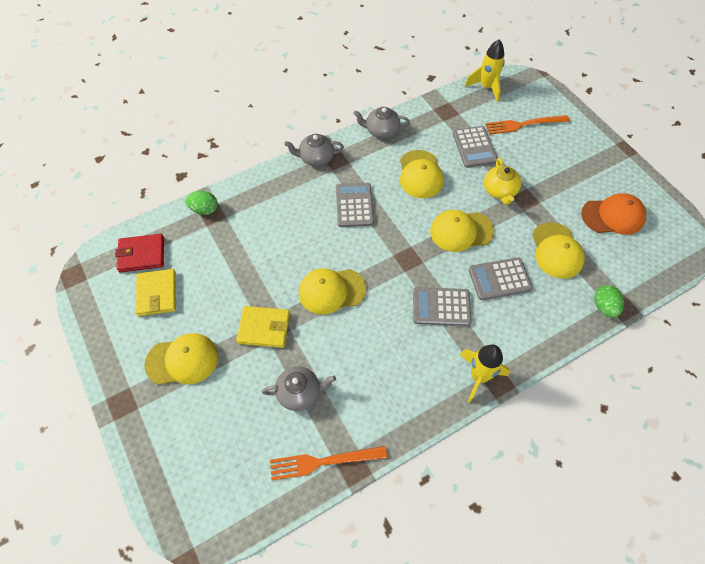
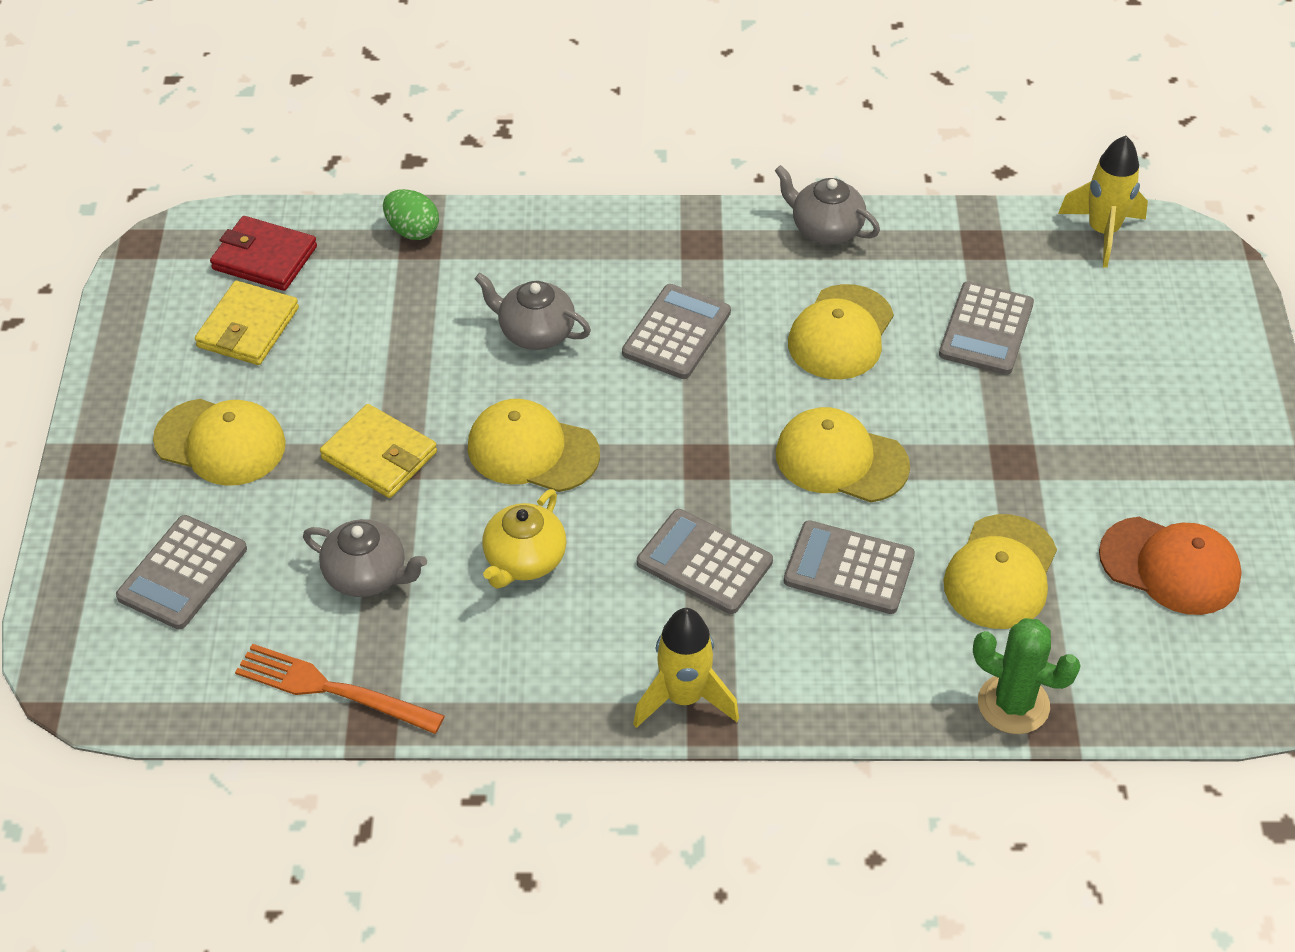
camera: 30 degrees right, 10 degrees down
(209, 440) = (182, 573): none -> grey calculator
(316, 158) = (667, 226): grey teapot -> grey teapot (535, 332)
(499, 191) = (973, 425): yellow teapot -> yellow teapot (524, 560)
(524, 124) = (1125, 330): orange fork -> none
(604, 307) = (1013, 704): green egg -> green cactus

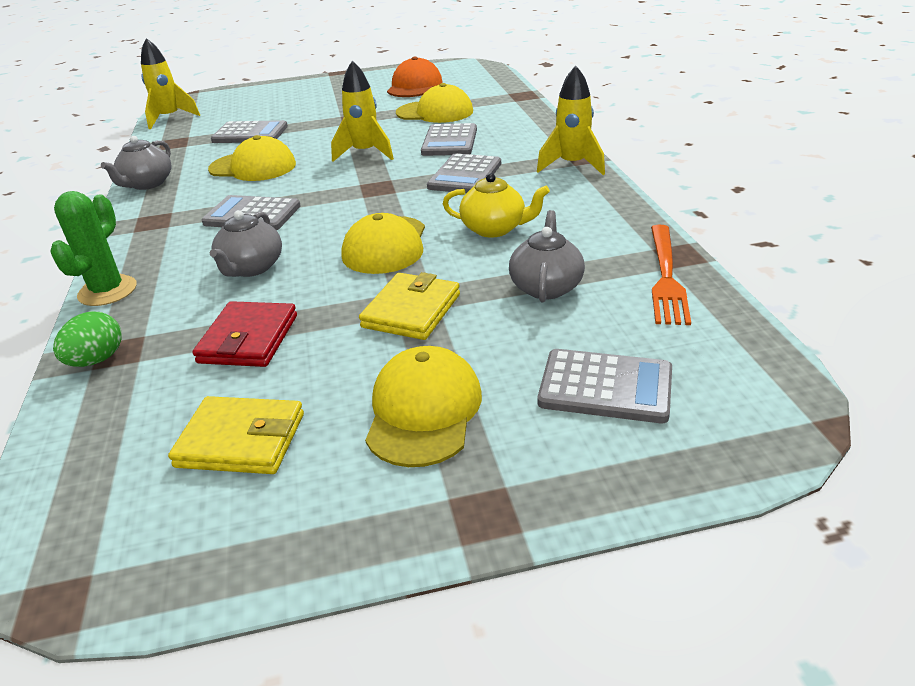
camera: 100 degrees left, 15 degrees down
(264, 258) = (117, 460): red wallet -> red wallet (248, 339)
(841, 460) = (365, 153): yellow cap -> yellow rocket
(1013, 704) = (518, 102): green cactus -> green cactus (107, 291)

